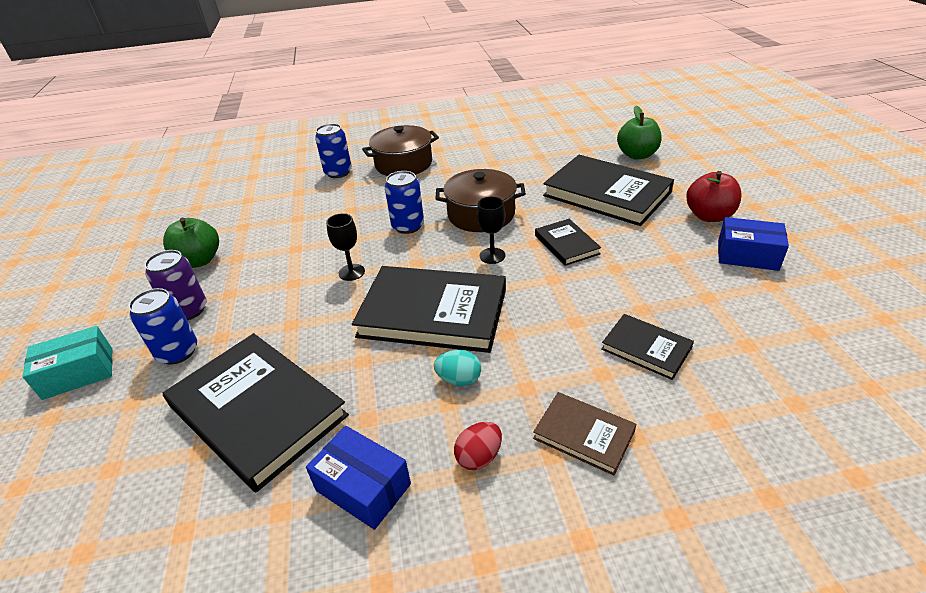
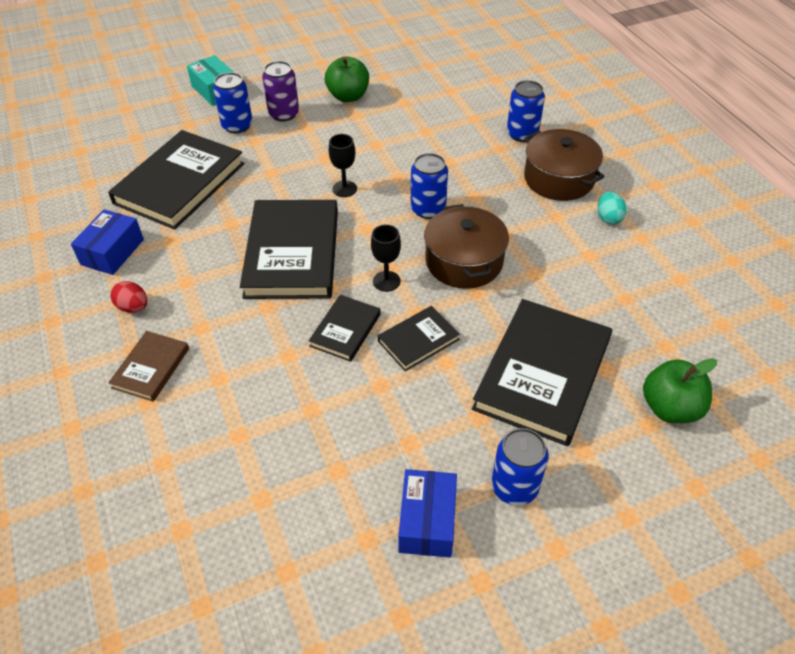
camera: 75 degrees right, 10 degrees up
(459, 379) = (211, 284): turquoise egg -> turquoise egg (608, 218)
(646, 348) = (252, 411): black book -> black book (345, 330)
(709, 216) = (514, 487): red apple -> blue can

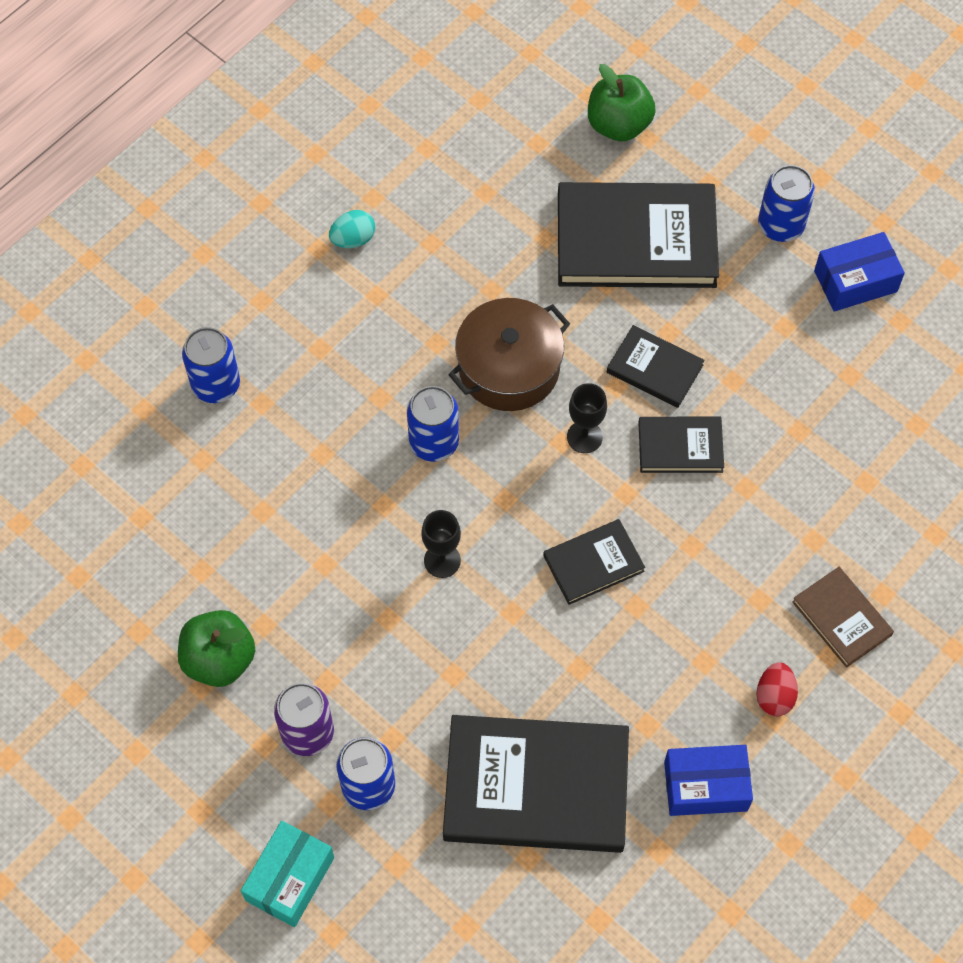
camera: 115 degrees left, 15 degrees up
(151, 368) = (841, 618): brown book -> brown book turned 60 degrees clockwise
(292, 253) = (593, 563): black book -> black book, size x0.50
(558, 179) = (299, 312): brown pot -> none

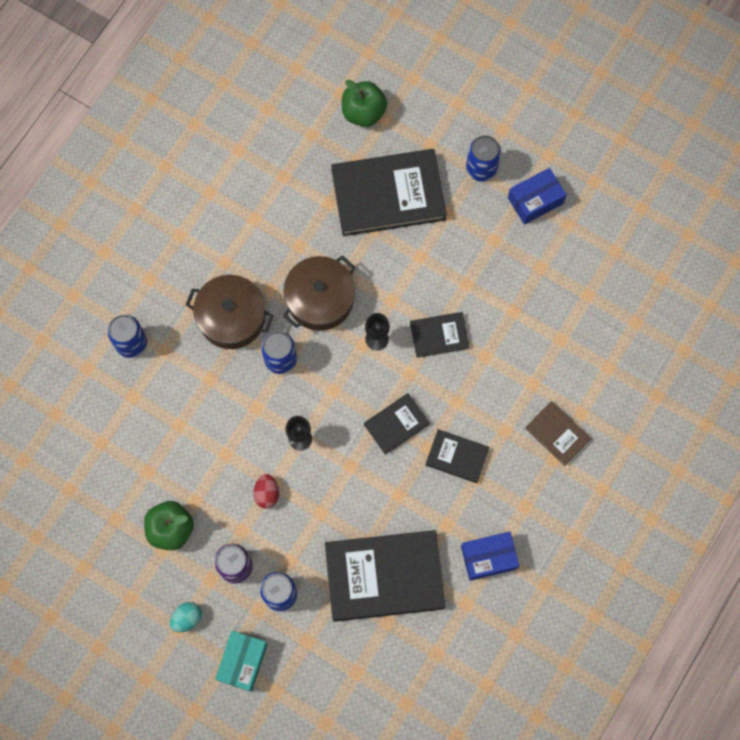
camera: 10 degrees left, 10 degrees up
(353, 239) = (201, 225): turquoise egg -> turquoise egg (187, 618)
(372, 372) = (231, 317): none -> brown pot
(654, 369) = (414, 284): black book -> black book (457, 457)
(774, 696) = (522, 492): red egg -> red egg (267, 494)

